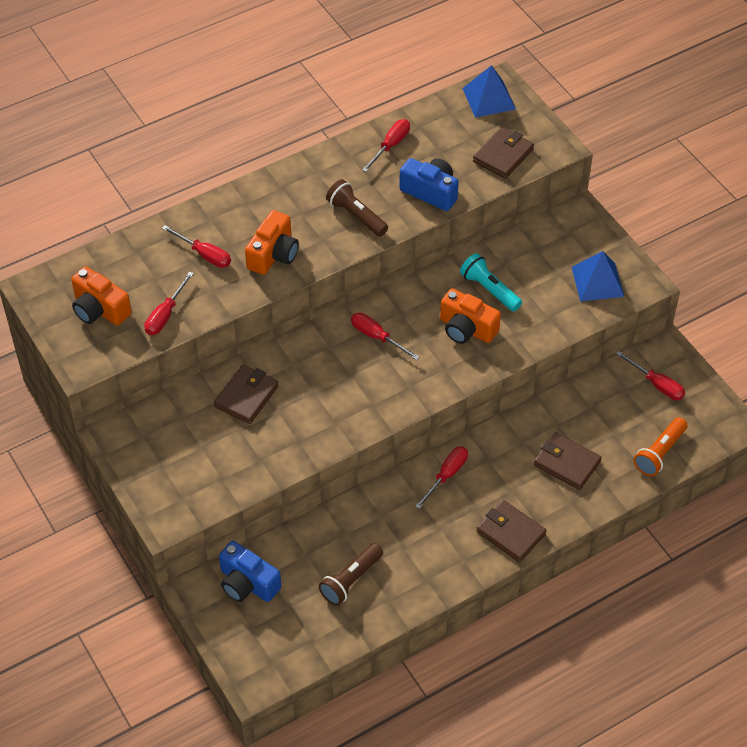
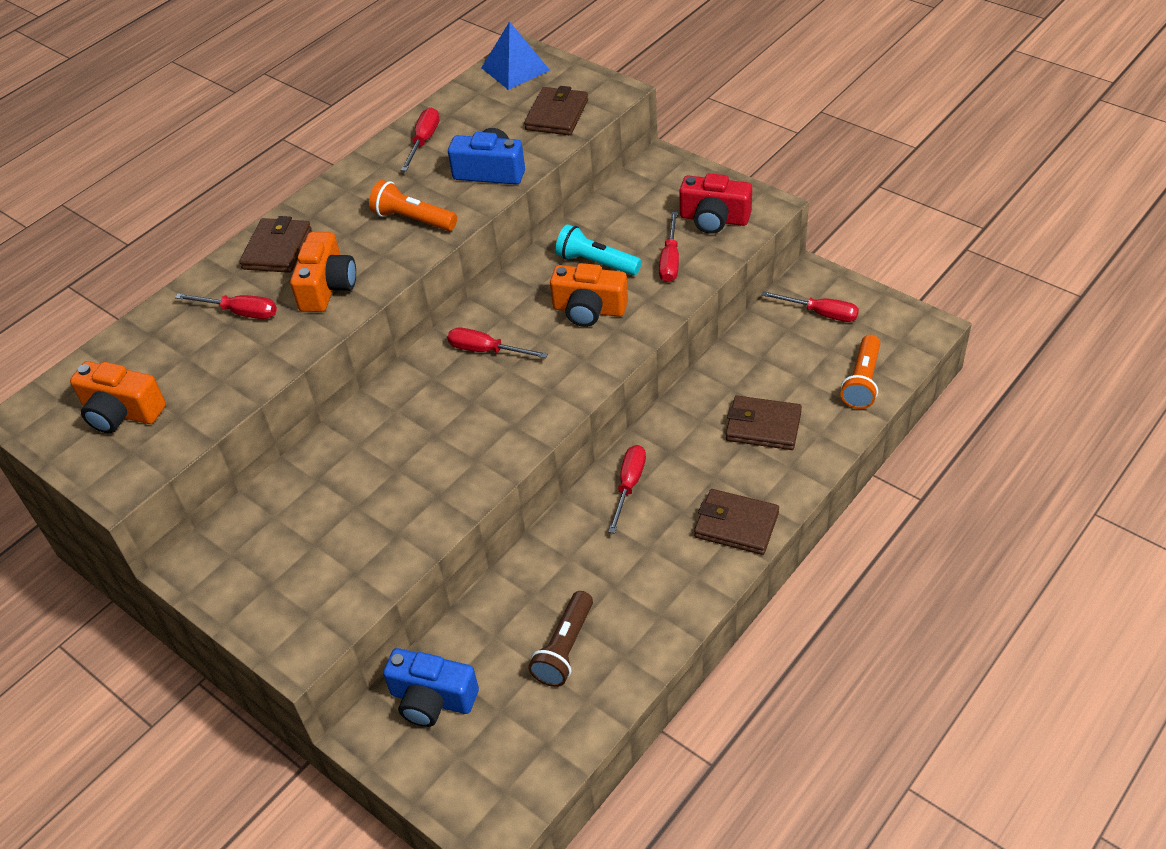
camera: 15 degrees left, 5 degrees down
(165, 315) = (212, 393): red screwdriver -> red screwdriver (670, 260)
(246, 396) = (350, 465): brown wallet -> brown wallet (277, 249)
(356, 216) = (413, 219): brown flashlight -> orange flashlight
(597, 281) = (714, 219): blue pyramid -> red camera

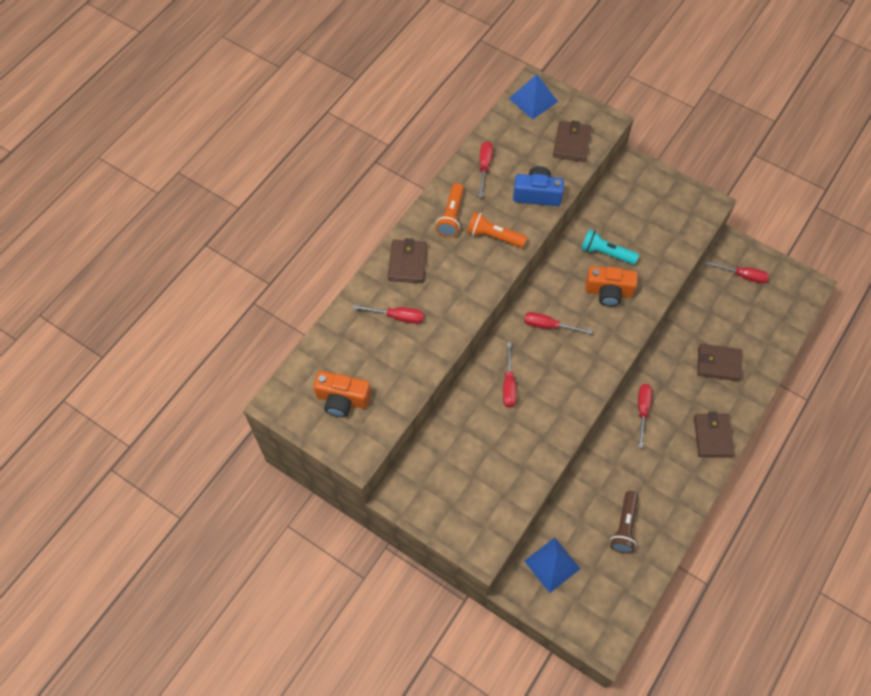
camera: 10 degrees left, 15 degrees up
(327, 287) = (451, 295): orange camera -> none
(432, 699) = (552, 564): blue camera -> blue pyramid
(670, 260) = (654, 251): red screwdriver -> red screwdriver (508, 385)
(714, 219) = (677, 215): red camera -> none
(736, 525) = (713, 436): brown wallet -> brown wallet turned 75 degrees clockwise
(862, 381) = (775, 328): orange flashlight -> orange flashlight (451, 216)

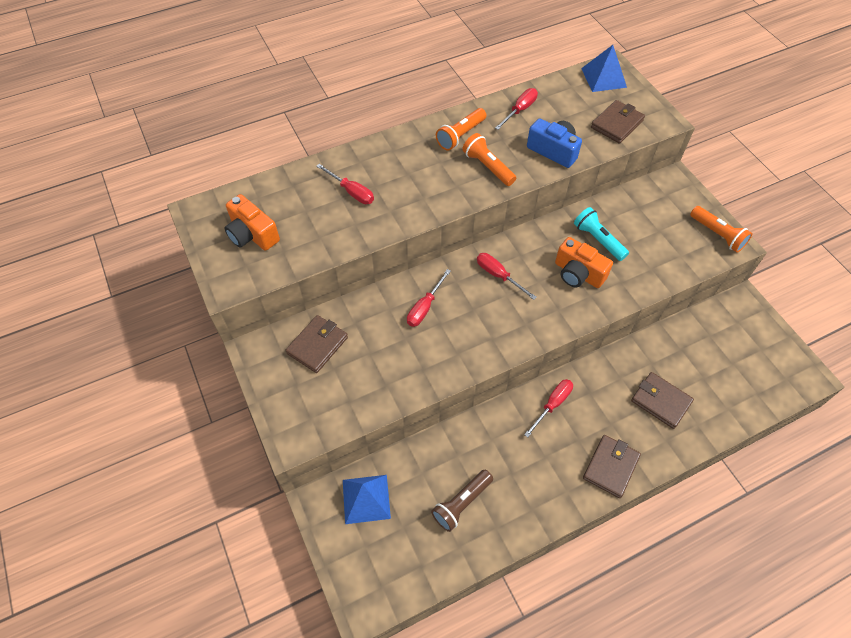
camera: 30 degrees right, 5 degrees down
(407, 263) = (393, 154): brown wallet -> brown wallet (317, 345)
(692, 202) = (717, 235): none -> orange flashlight
(742, 276) = (738, 333): red screwdriver -> none

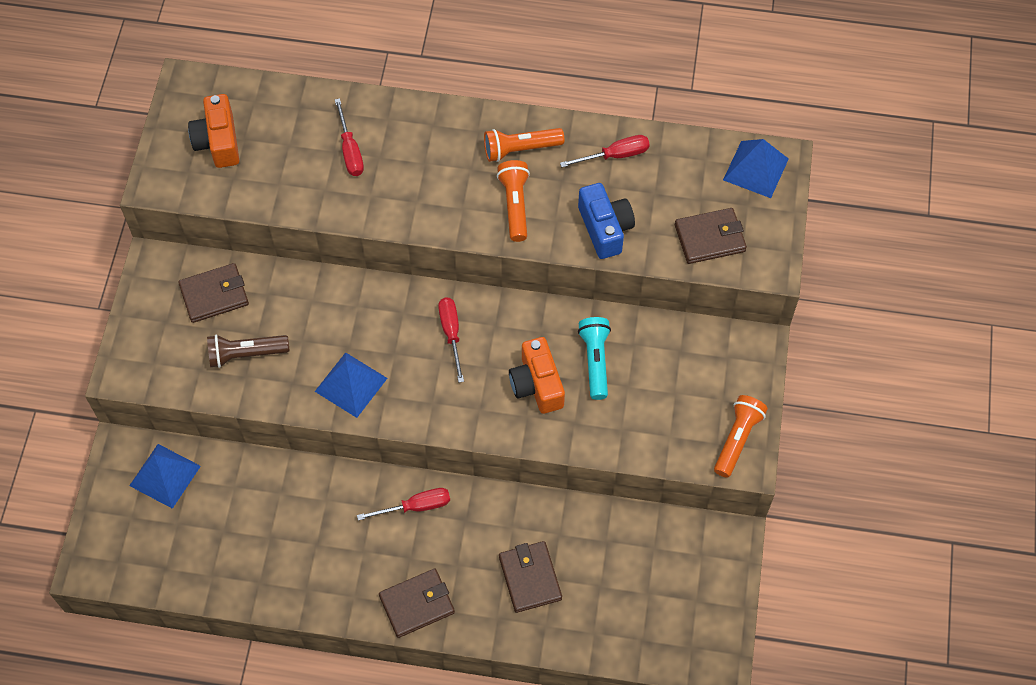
camera: 35 degrees right, 5 degrees up
(425, 307) = (347, 321): red screwdriver -> none
(461, 503) = (246, 539): brown flashlight -> brown flashlight (246, 354)
(463, 345) = (351, 384): none -> blue pyramid
(717, 235) = (737, 439): orange flashlight -> orange flashlight turned 150 degrees counterclockwise

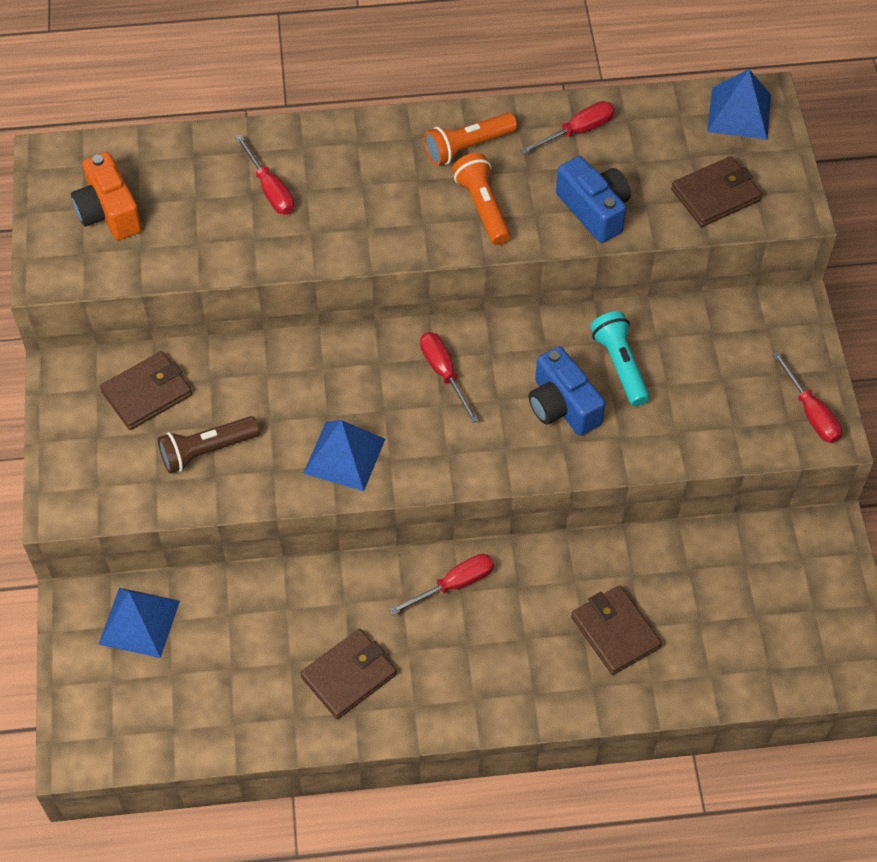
camera: 15 degrees left, 5 degrees down
(417, 604) = (492, 695): brown wallet -> brown wallet (349, 676)
(537, 384) = (562, 406): orange camera -> blue camera
(737, 439) = (811, 412): orange flashlight -> red screwdriver

